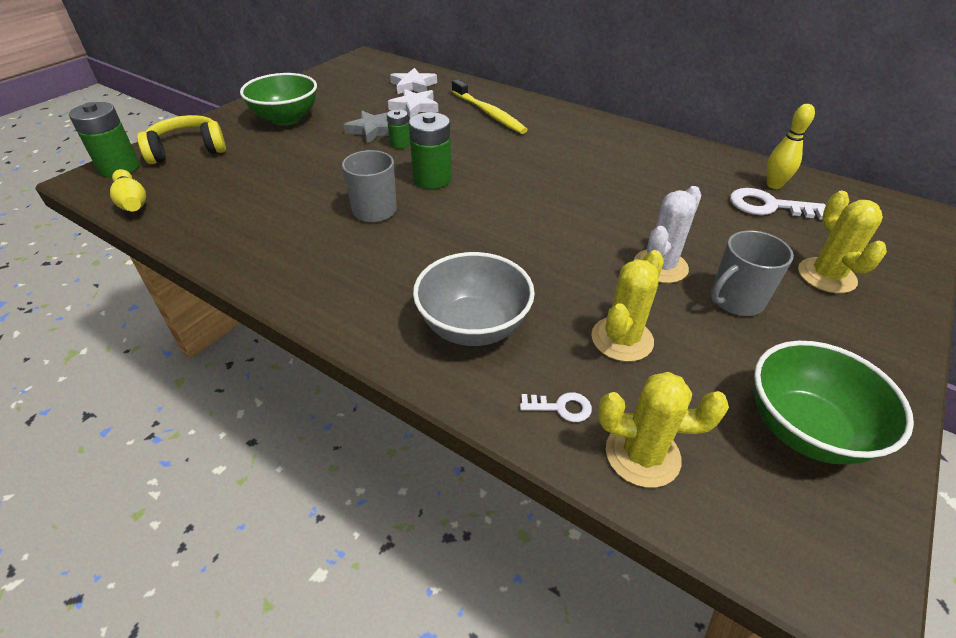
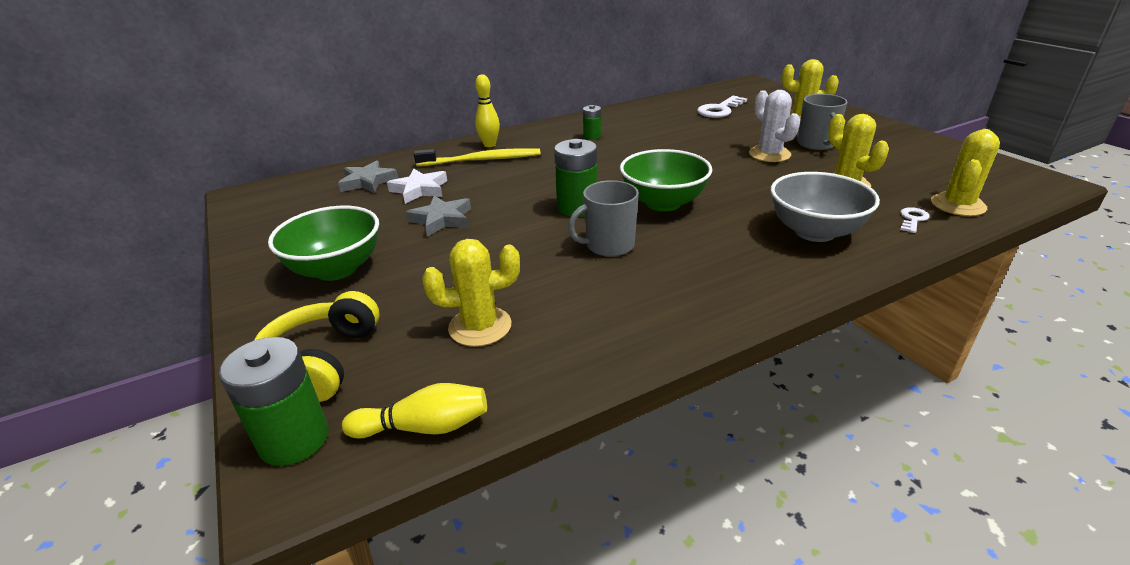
camera: 60 degrees left, 10 degrees down
(236, 188) = (480, 326): none -> yellow cactus
(400, 144) = (490, 211): green battery -> green battery (592, 136)
(413, 85) = (368, 182): white star -> grey star
(774, 185) = (696, 102): yellow bowling pin -> yellow bowling pin (489, 145)
(804, 429) = (936, 159): green bowl -> green bowl (663, 203)

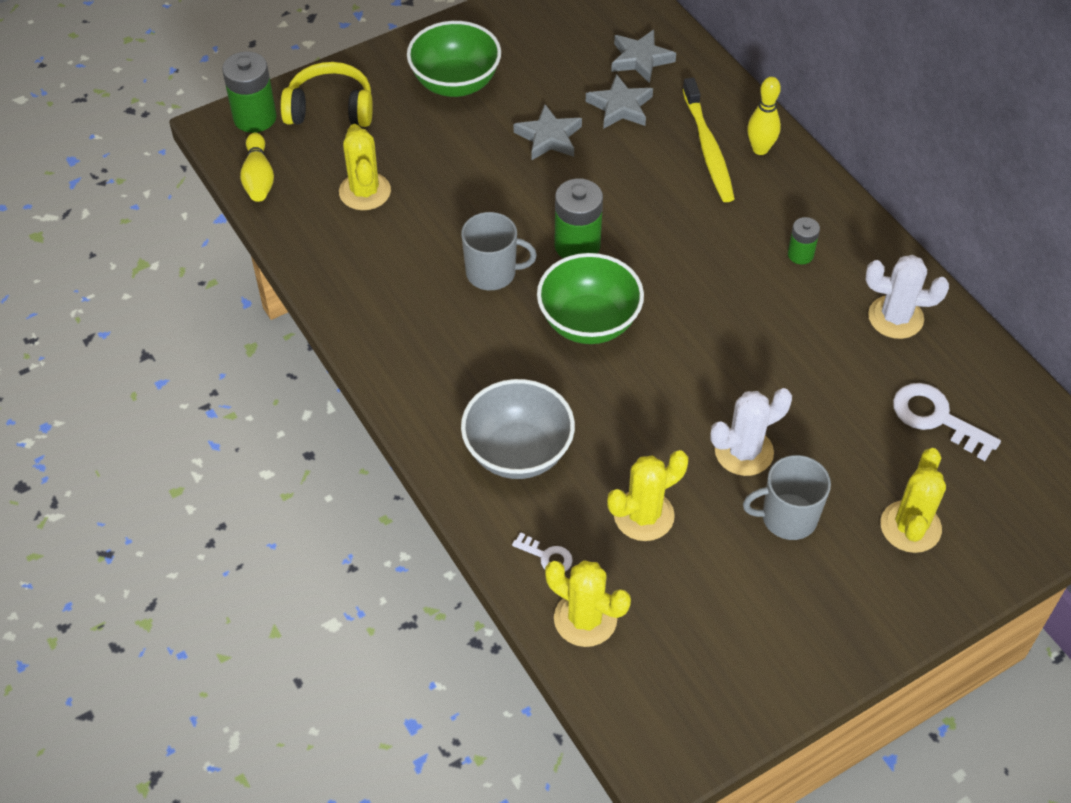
camera: 85 degrees right, 20 degrees up
(419, 190) = (620, 107): white star -> grey star
(608, 245) = (492, 273): grey mug -> grey mug turned 120 degrees clockwise
(644, 116) = (895, 317): none -> white cactus

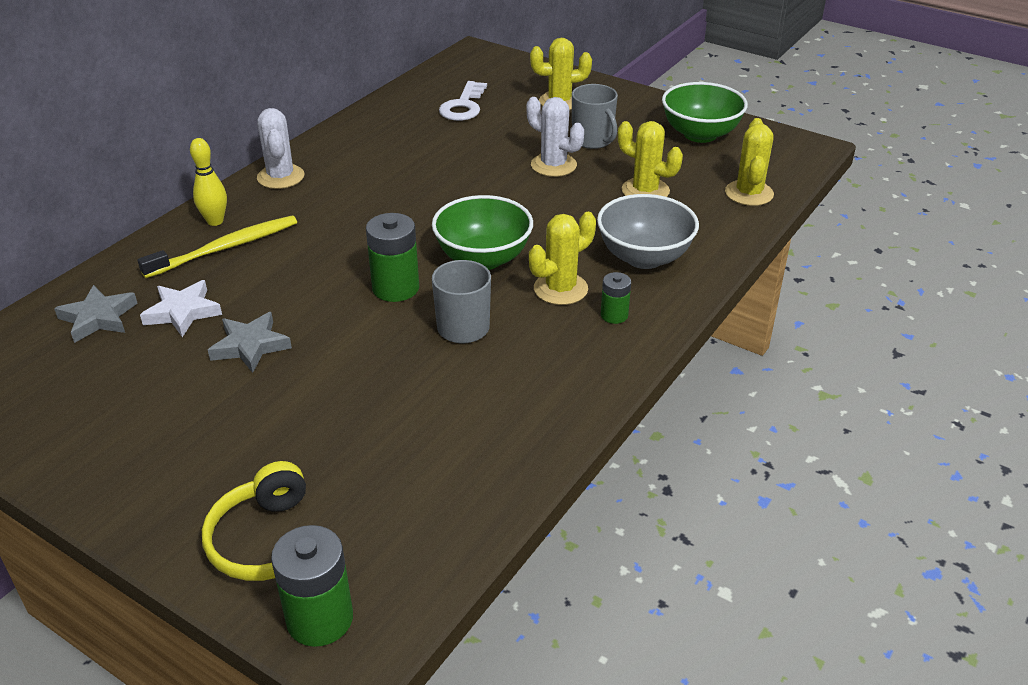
camera: 115 degrees left, 15 degrees down
(258, 178) = (430, 562): yellow bowling pin -> none
(365, 191) = (402, 455): yellow cactus -> yellow cactus (560, 289)
(455, 83) = (181, 444): green bowl -> green bowl (700, 134)
(547, 556) = (719, 220): white key -> none
(620, 107) = (183, 312): grey star -> white star
(800, 254) = (338, 179): green battery -> green battery (614, 315)
(895, 317) = (380, 132): white cactus -> white cactus (281, 177)

